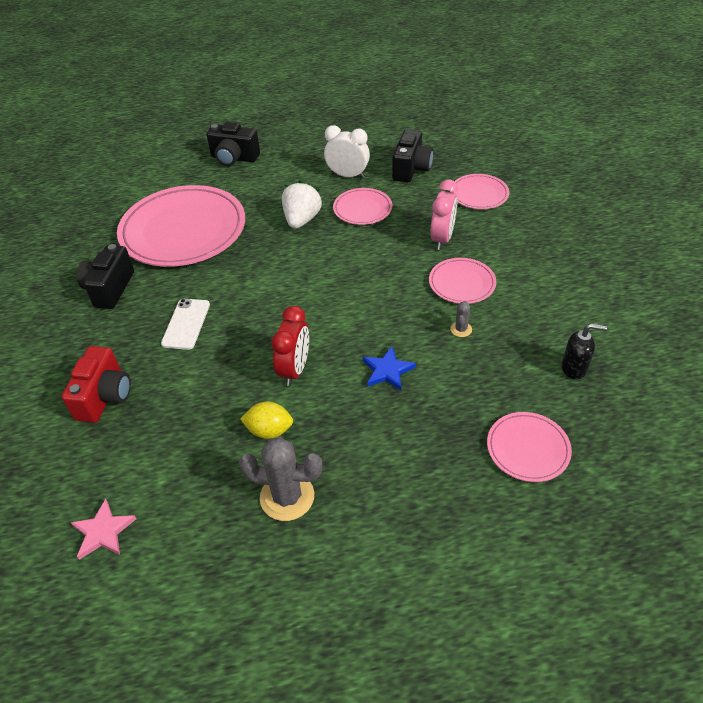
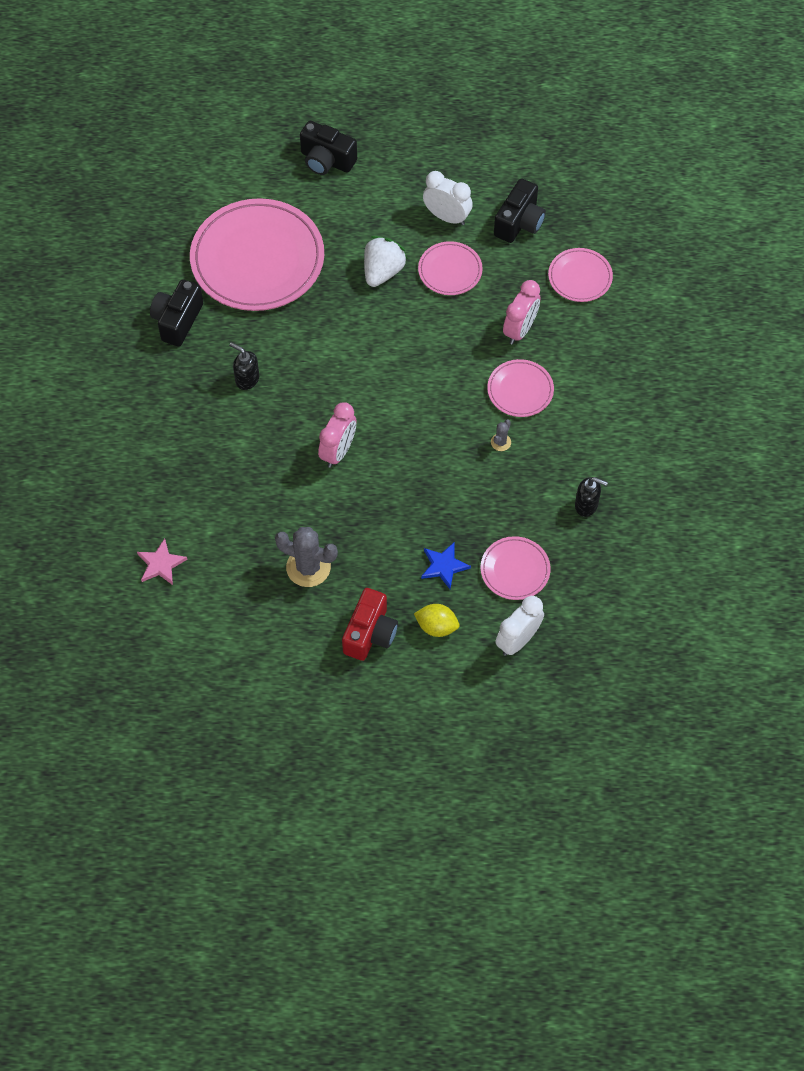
camera: 10 degrees right, 15 degrees up
(105, 397) = (167, 442): red camera -> red camera (370, 633)
(186, 324) = (247, 379): white phone -> black soap dispenser
(269, 430) = (305, 506): yellow lemon -> yellow lemon (436, 626)
(294, 369) = (338, 451): red clock -> pink clock
(387, 370) = (420, 471): blue star -> blue star (444, 566)
(566, 529) = (518, 640): none -> white clock

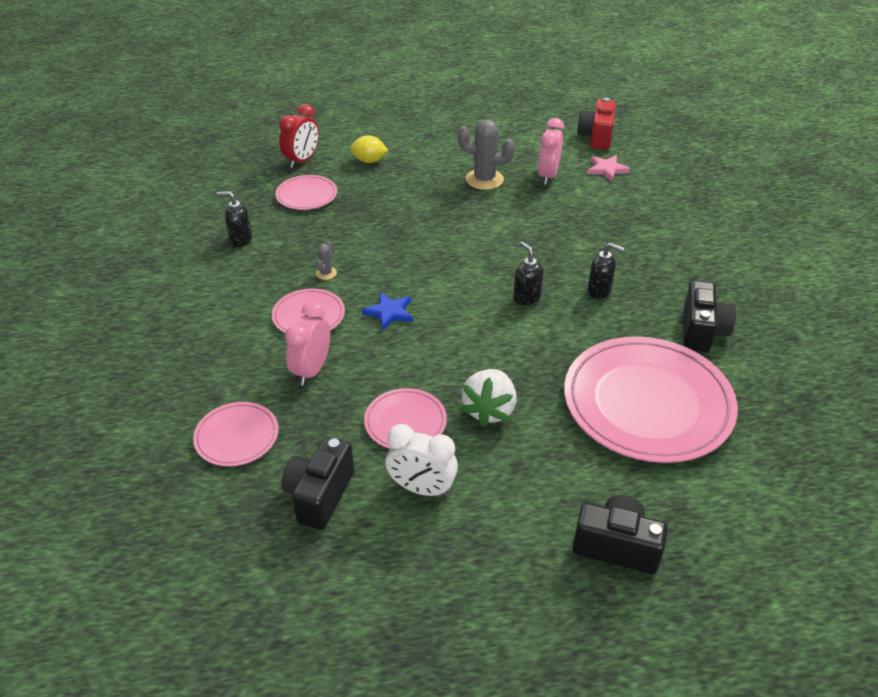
camera: 170 degrees right, 20 degrees down
(317, 382) = (526, 297): none -> black soap dispenser
(338, 451) = (485, 249): pink clock -> pink clock (548, 176)
(370, 633) = (422, 153): red camera -> red camera (596, 137)
(444, 566) = (369, 191): blue star -> blue star (389, 312)
(518, 640) = (302, 160): white clock -> red clock

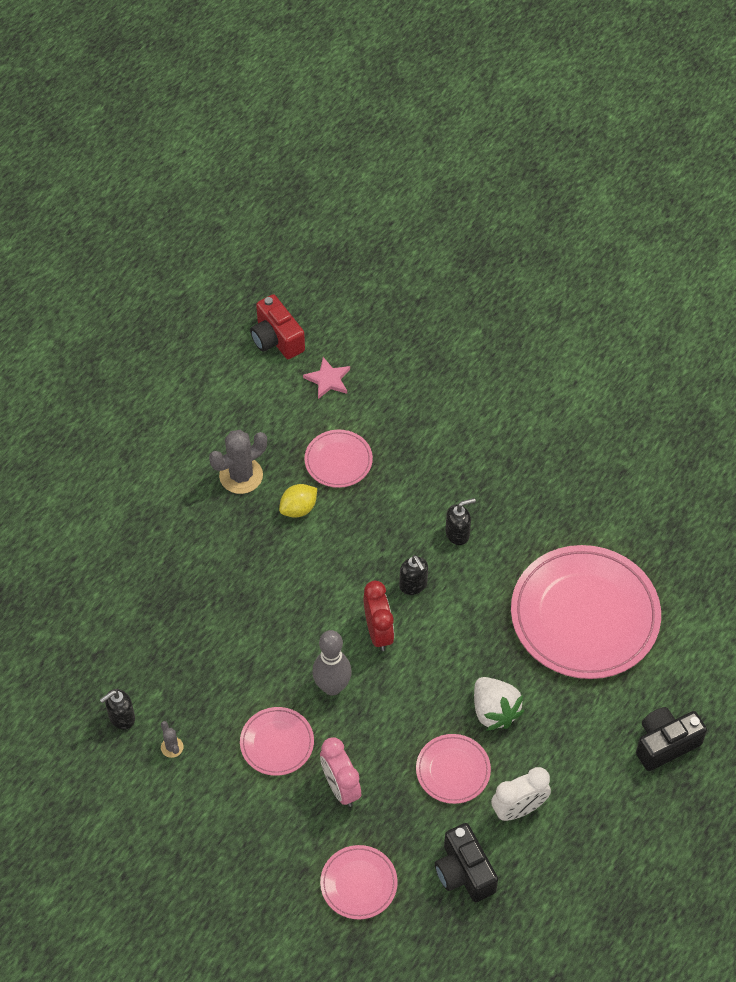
camera: 45 degrees left, 15 degrees up
(302, 160) = (50, 582): red clock -> red clock (378, 632)
(306, 195) = (111, 621): pink plate -> pink plate (338, 461)
(326, 273) = (237, 691): grey cactus -> grey cactus (172, 747)
(369, 161) = (113, 533): yellow lemon -> yellow lemon (298, 508)
(389, 312) = (332, 687): blue star -> grey bowling pin
(526, 297) = (413, 585): black soap dispenser -> black soap dispenser turned 135 degrees counterclockwise
(548, 176) = (288, 427): pink clock -> none
(701, 331) = (560, 516): black camera -> none

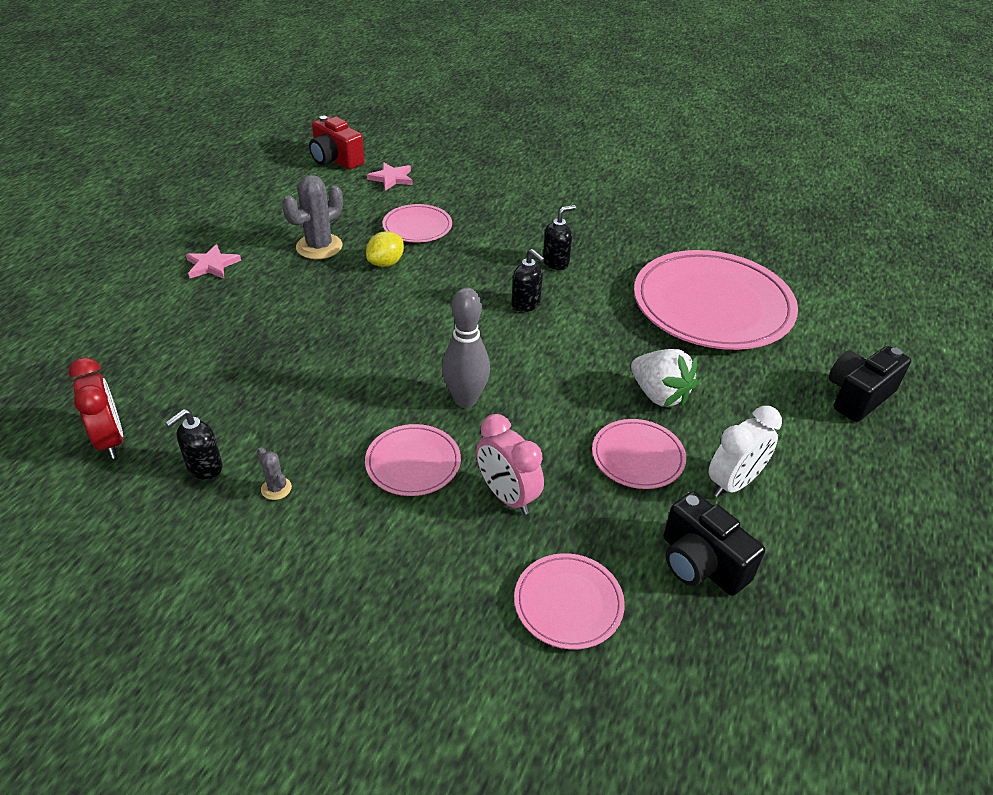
camera: 15 degrees left, 15 degrees down
(142, 486) = (212, 265): none -> pink star
(378, 632) = (502, 346): red clock -> red clock (110, 440)

